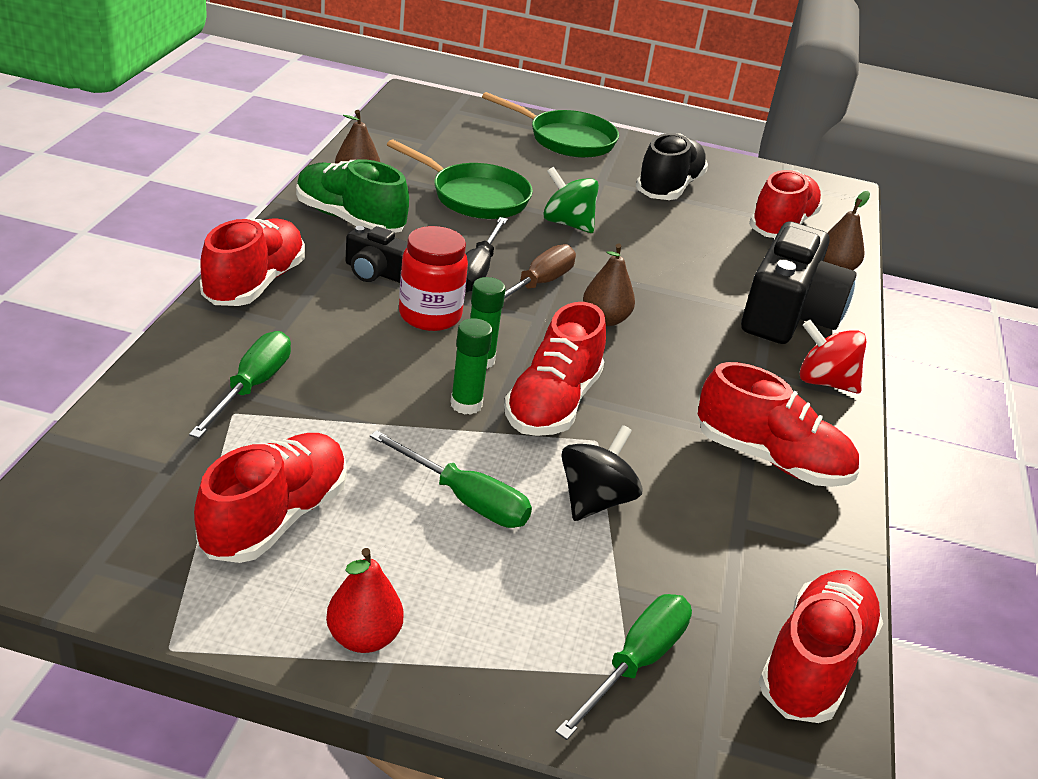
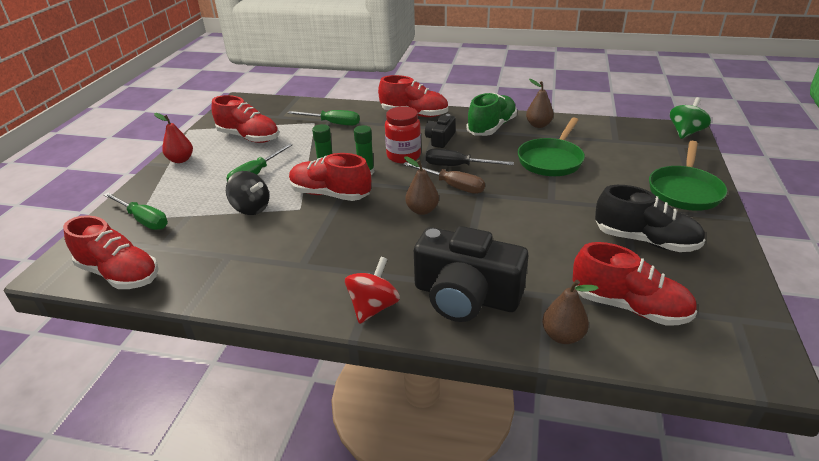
camera: 95 degrees right, 0 degrees up
(567, 223) = (541, 194): green spinning top -> green spinning top (685, 132)
(770, 459) = (282, 272): red shoe -> none

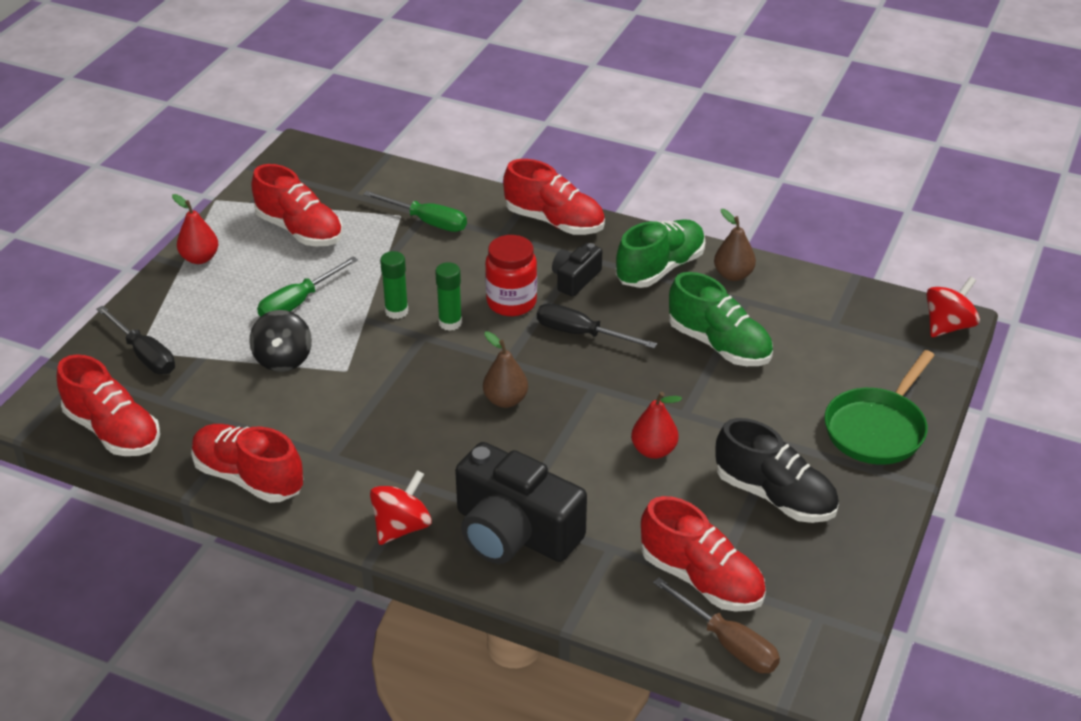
camera: 10 degrees right, 5 degrees up
(143, 220) = (144, 355): green screwdriver -> black screwdriver
(251, 208) = (283, 359): black spinning top -> black spinning top turned 45 degrees clockwise
(330, 194) = (392, 353): red shoe -> red shoe (249, 478)
(452, 186) = (560, 367): brown screwdriver -> brown screwdriver (727, 643)
(542, 225) = (654, 450): none -> red pear
(551, 160) = (719, 345): green pan -> green shoe
(562, 336) = (605, 600): brown pear -> none
(685, 132) = (948, 326): green spinning top -> red spinning top

